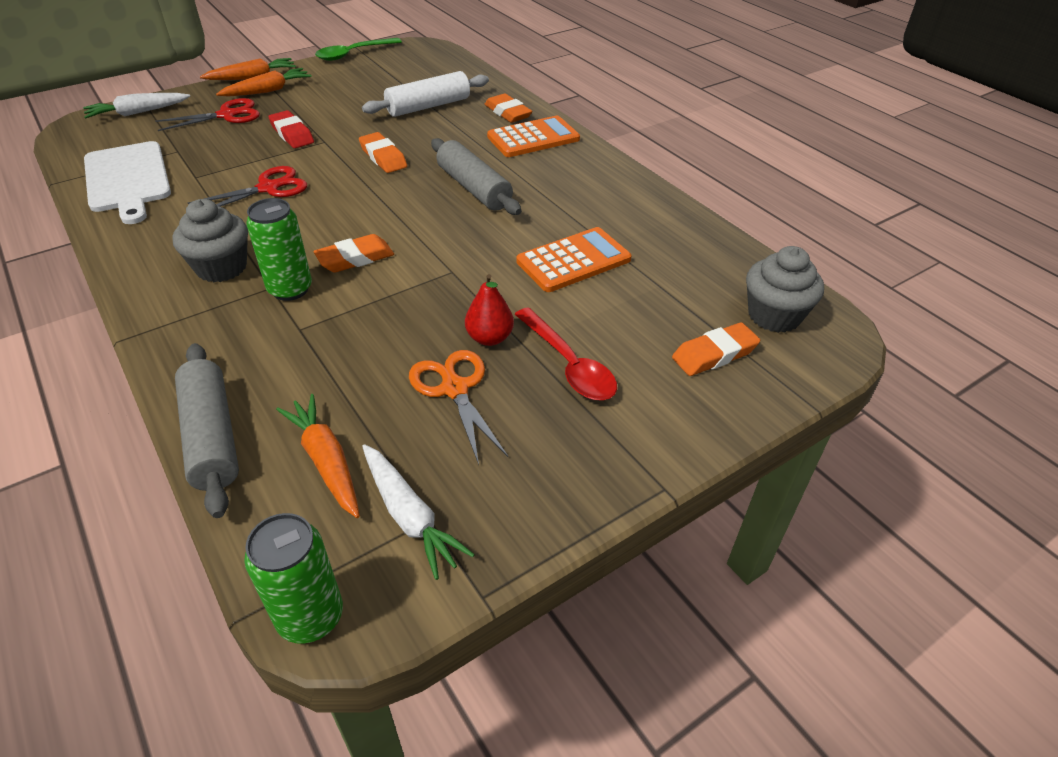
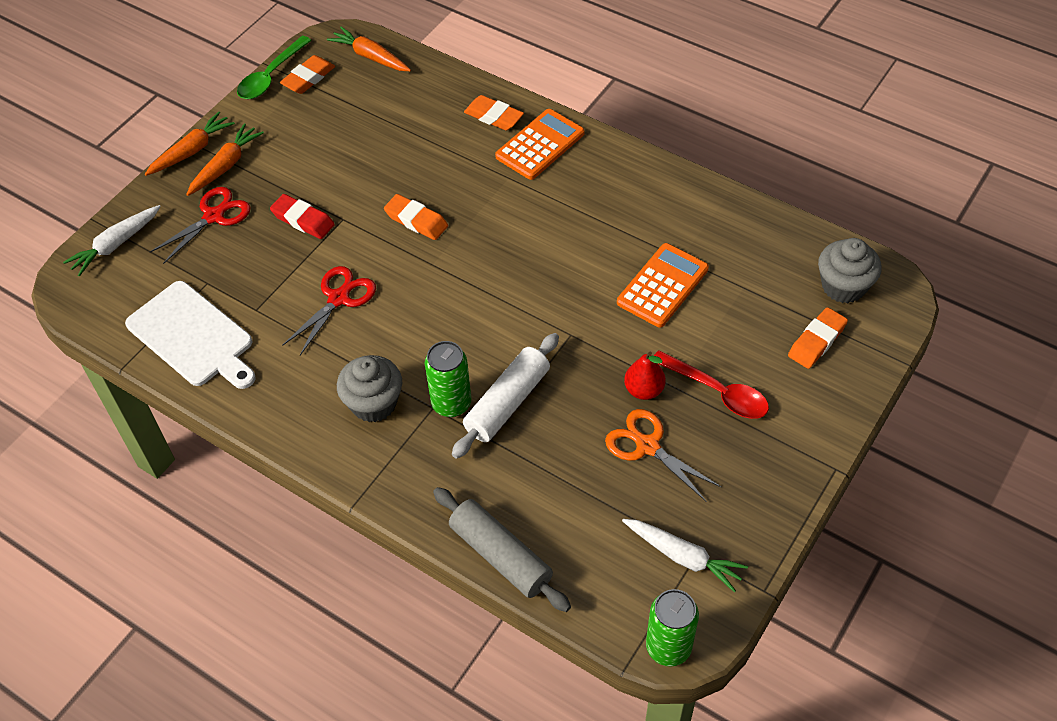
camera: 20 degrees left, 10 degrees up
(326, 461) = (597, 541): orange carrot -> orange carrot (371, 57)
(355, 258) = (481, 351): orange eraser -> orange eraser (308, 78)
(428, 106) = (409, 133): white rolling pin -> white rolling pin (507, 403)
(474, 188) = (527, 231): grey rolling pin -> none

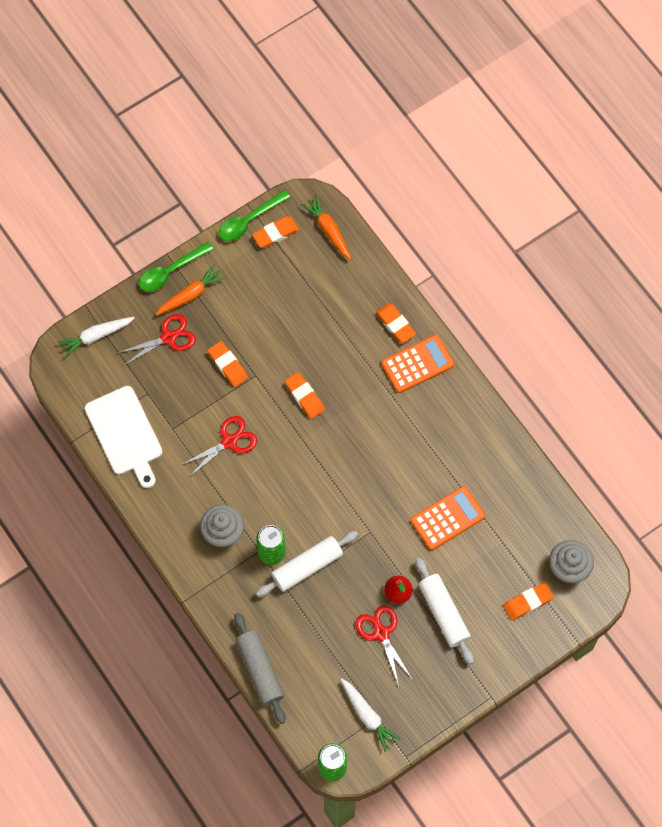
camera: 20 degrees right, 15 degrees up
(191, 151) = (171, 271): orange carrot -> green spoon
(303, 220) = (228, 365): red eraser -> orange eraser
(647, 446) = (381, 633): orange scissors -> red scissors
(717, 392) = (444, 613): red spoon -> white rolling pin

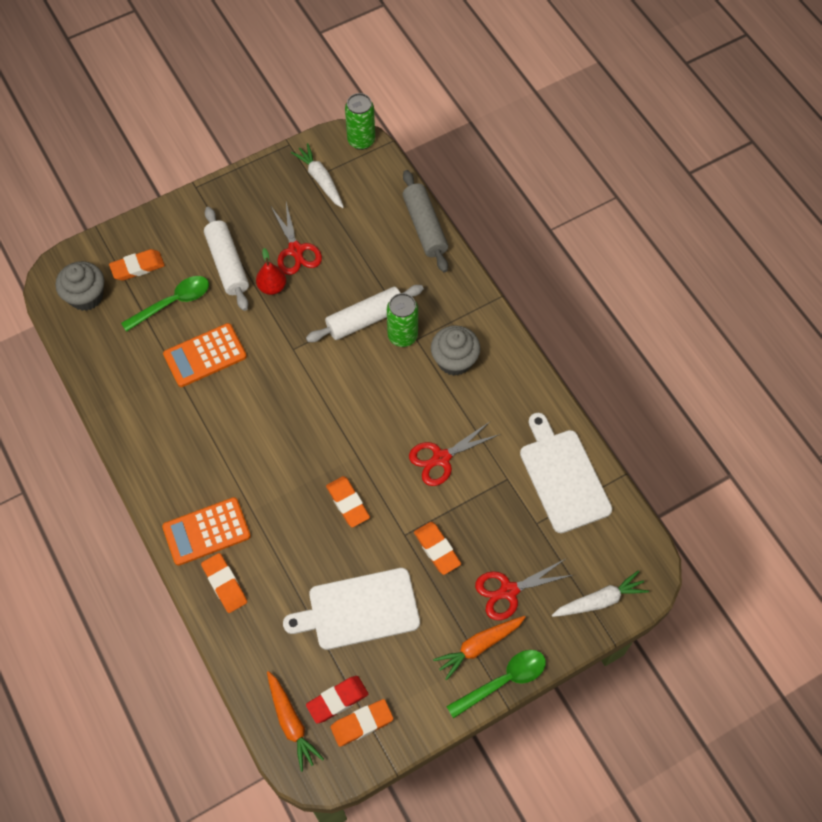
camera: 175 degrees left, 5 degrees down
(249, 220) = (395, 746): green spoon -> green spoon (173, 303)
(286, 314) = (359, 609): none -> white cutting board
(295, 248) = (337, 700): none -> red eraser

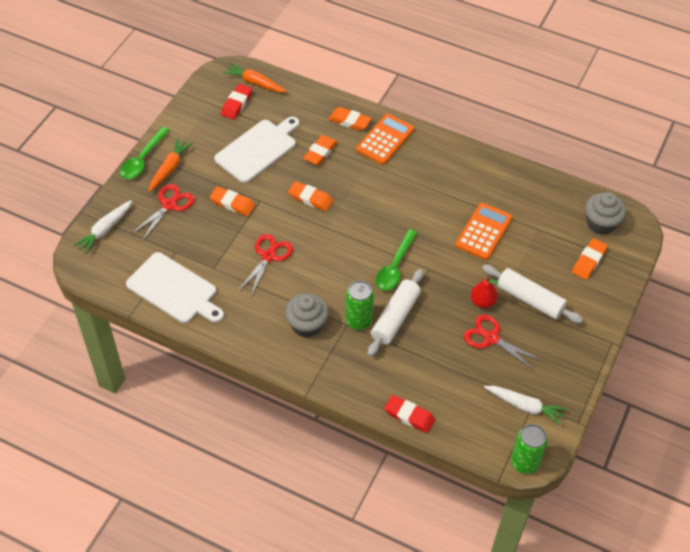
camera: 145 degrees right, 10 degrees down
(173, 303) = (540, 252): green spoon -> green spoon (395, 267)
(362, 723) = (214, 101): orange eraser -> orange eraser (320, 152)
(424, 227) = (409, 416): grey rolling pin -> red eraser

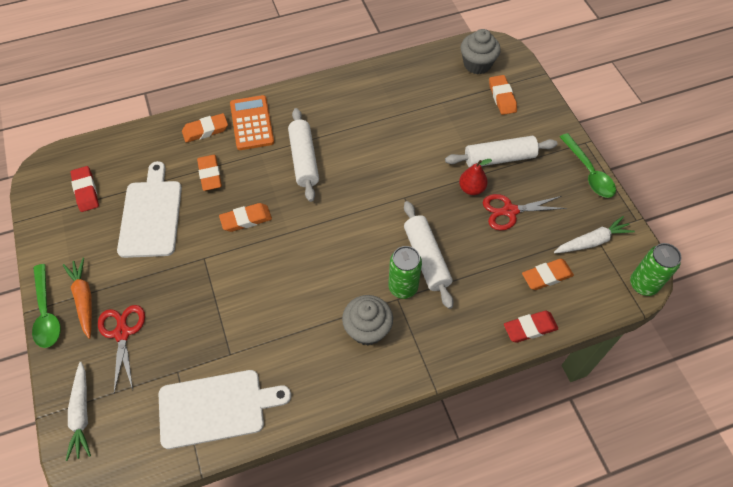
camera: 45 degrees left, 5 degrees up
(232, 203) = (181, 281): orange eraser -> orange eraser (546, 276)
(255, 83) = (83, 160): orange carrot -> none
(268, 256) = (267, 299): red scissors -> none
(391, 190) = (304, 159): none -> white rolling pin
(395, 267) = (378, 218): green spoon -> green spoon (588, 172)
(483, 231) = (409, 135): orange calculator -> none

